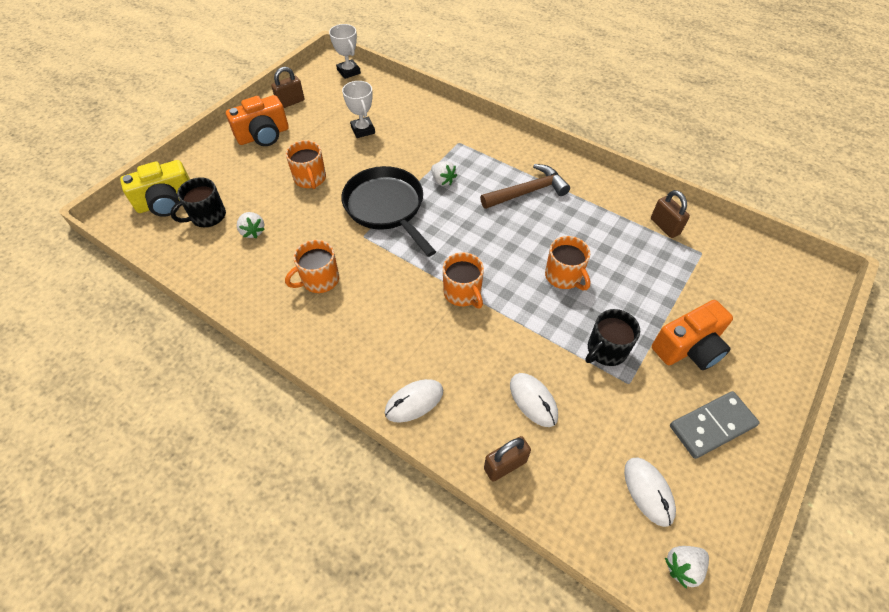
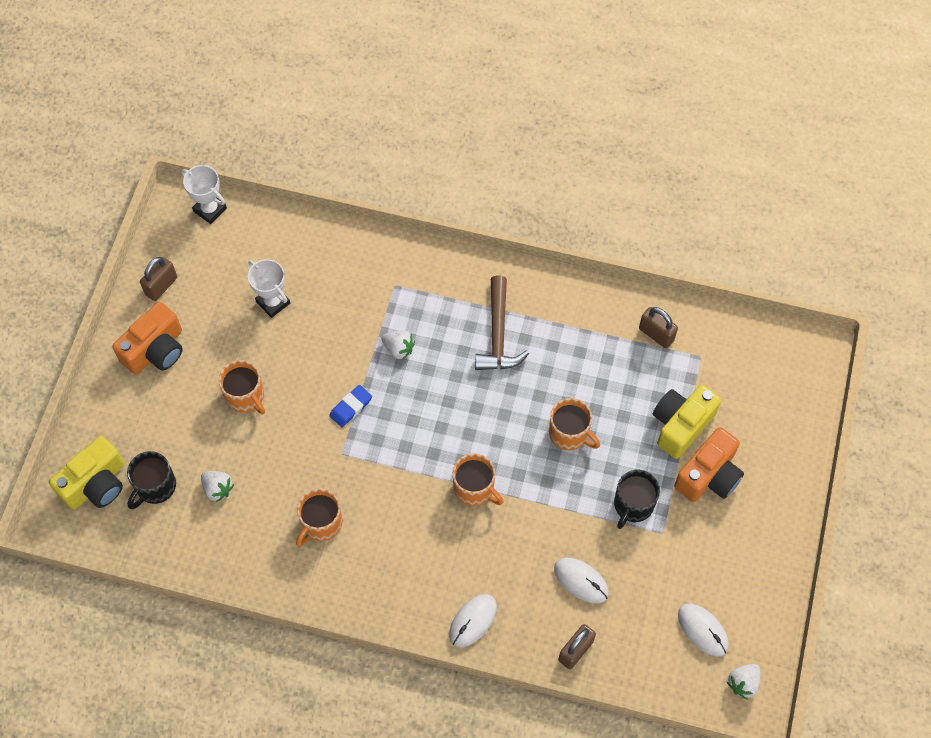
camera: 20 degrees left, 10 degrees up
(386, 207) = (351, 407): black pan -> blue eraser
(527, 192) = (498, 334): brown hammer -> brown hammer turned 135 degrees clockwise
(670, 299) = (681, 425): none -> yellow camera
(712, 426) = (744, 549): grey domino -> none

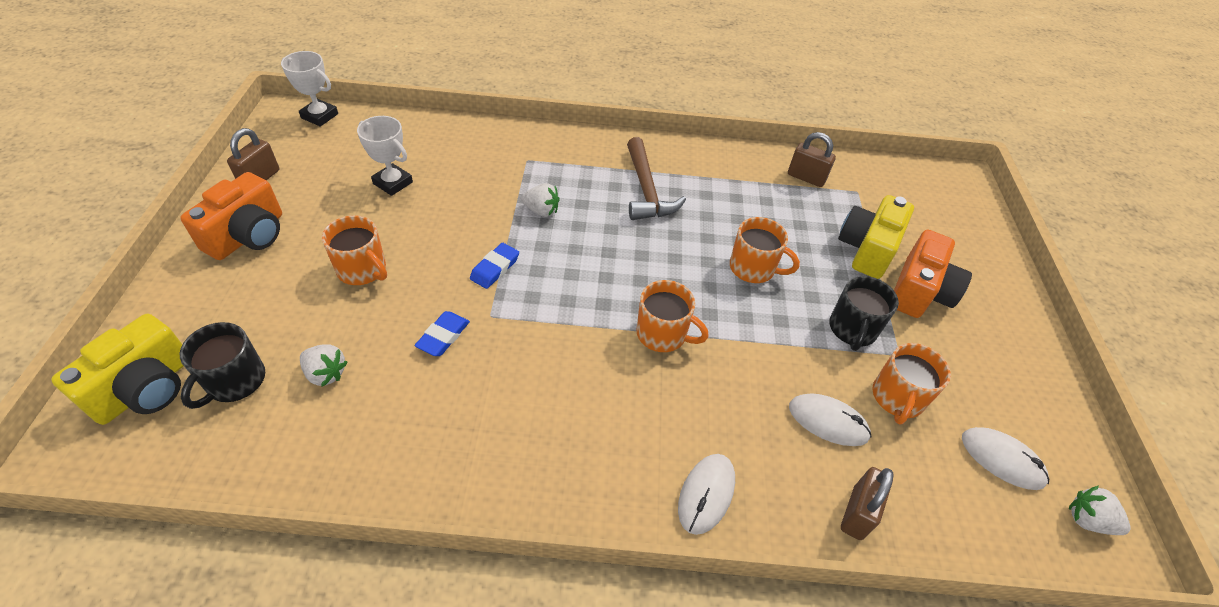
camera: 15 degrees left, 15 degrees down
(304, 468) = (443, 336): none -> blue eraser
(321, 523) = (472, 397): orange mug -> orange mug (897, 398)
(743, 683) = (1087, 520): white strawberry -> white strawberry turned 90 degrees clockwise

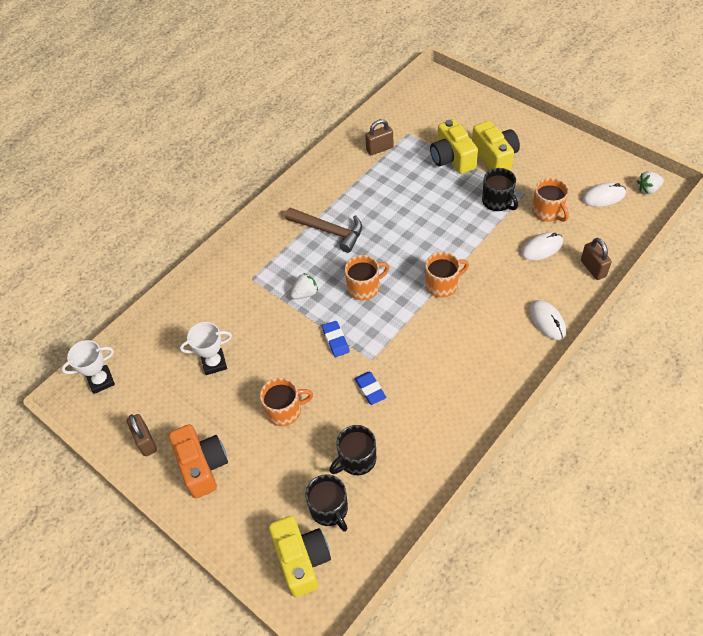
camera: 45 degrees left, 5 degrees up
(326, 373) = (356, 459): white strawberry -> black mug
(753, 268) = (427, 217): orange mug -> orange mug (364, 288)
(919, 291) = (495, 157): orange camera -> yellow camera

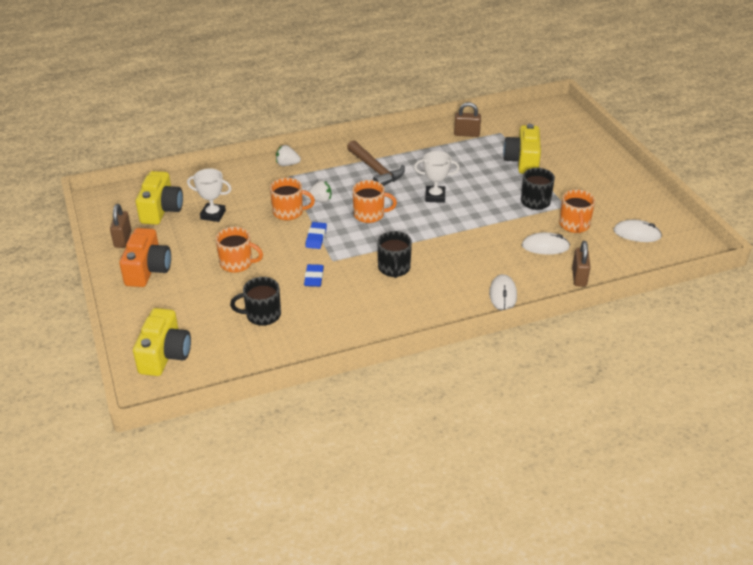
camera: 25 degrees right, 15 degrees down
(101, 381) = (126, 193): white trophy -> white trophy (435, 196)
(329, 509) = (213, 335): black mug -> black mug (394, 268)
(442, 285) = (435, 237): orange mug -> orange mug (289, 212)
(495, 157) = (561, 173): yellow camera -> yellow camera (161, 210)
(648, 189) = (685, 244): white strawberry -> white strawberry (287, 164)

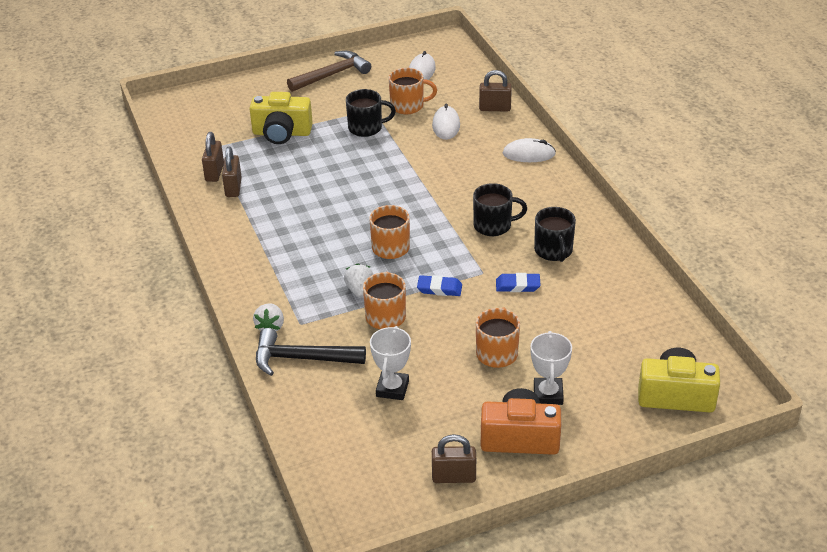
camera: 90 degrees left, 0 degrees up
(161, 210) = (381, 446): yellow camera -> none
(252, 178) = (302, 359): none -> black hammer
(262, 315) = (590, 321): black mug -> black mug (553, 251)
(375, 170) = (291, 245): brown hammer -> brown hammer (332, 75)
(435, 196) = (353, 197): white trophy -> white trophy (548, 394)
(447, 143) = (233, 188): none -> brown padlock

